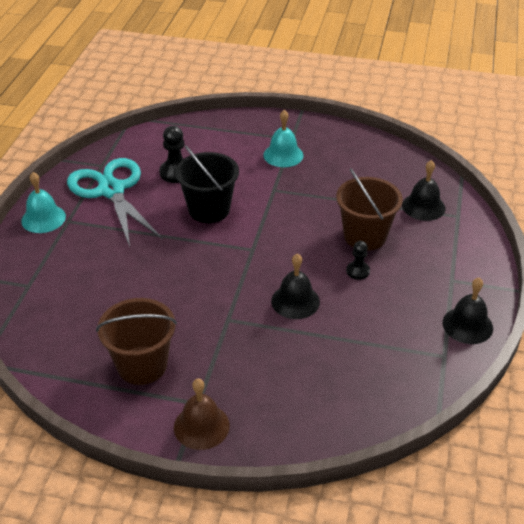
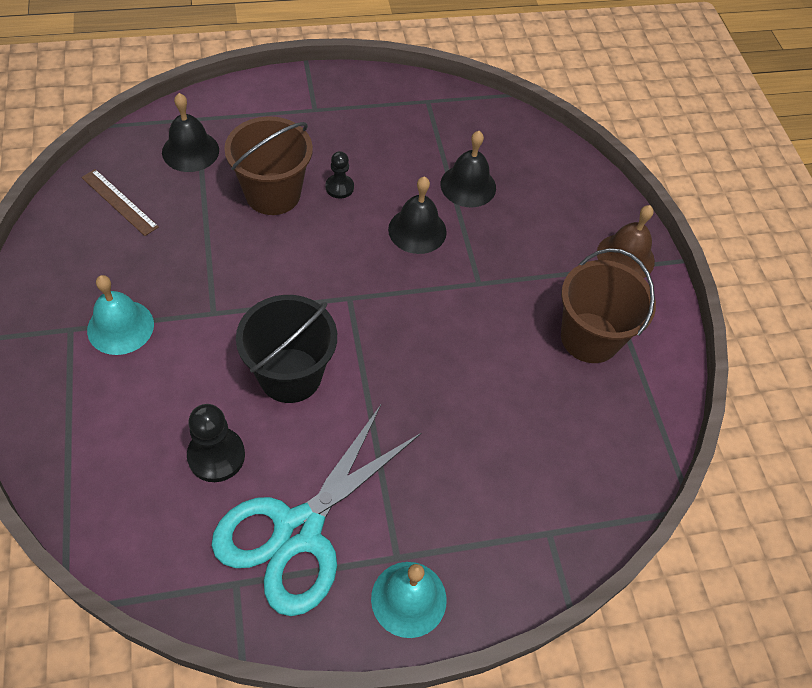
camera: 120 degrees left, 15 degrees up
(385, 169) = (119, 202): none -> brown ruler
(467, 325) = (377, 90): black bell -> black bell (468, 185)

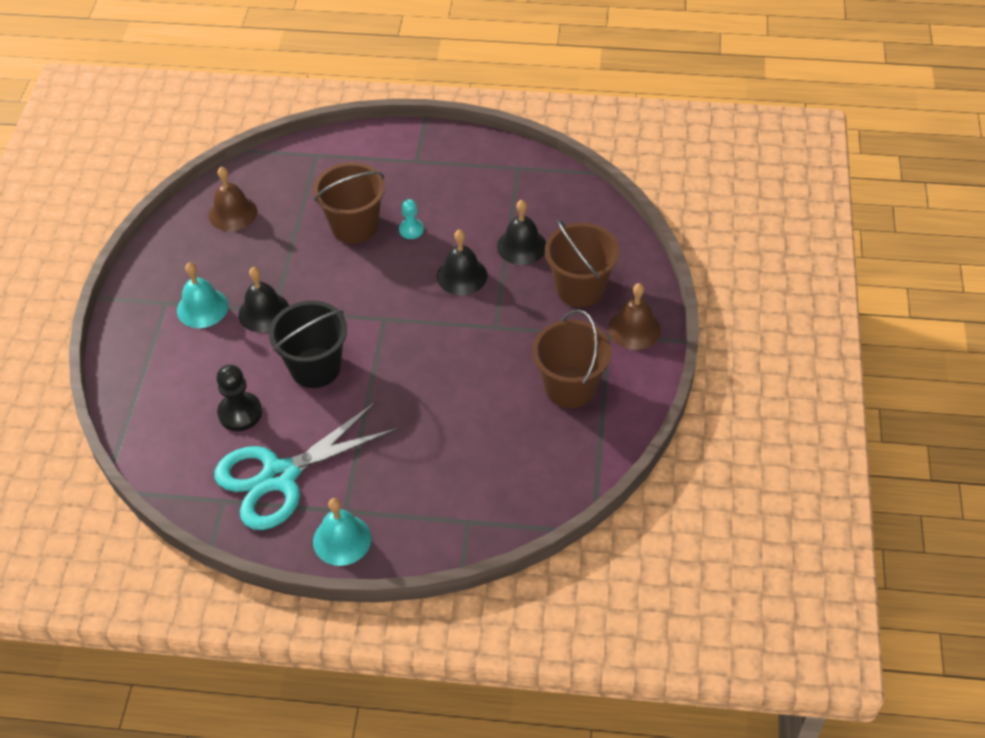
camera: 25 degrees right, 5 degrees down
(119, 202) = (232, 213): brown ruler -> brown bell
(190, 151) = (301, 181): black bell -> black bell (264, 312)
(339, 187) = (411, 230): black pawn -> turquoise pawn
(550, 222) = (580, 288): none -> brown bucket

